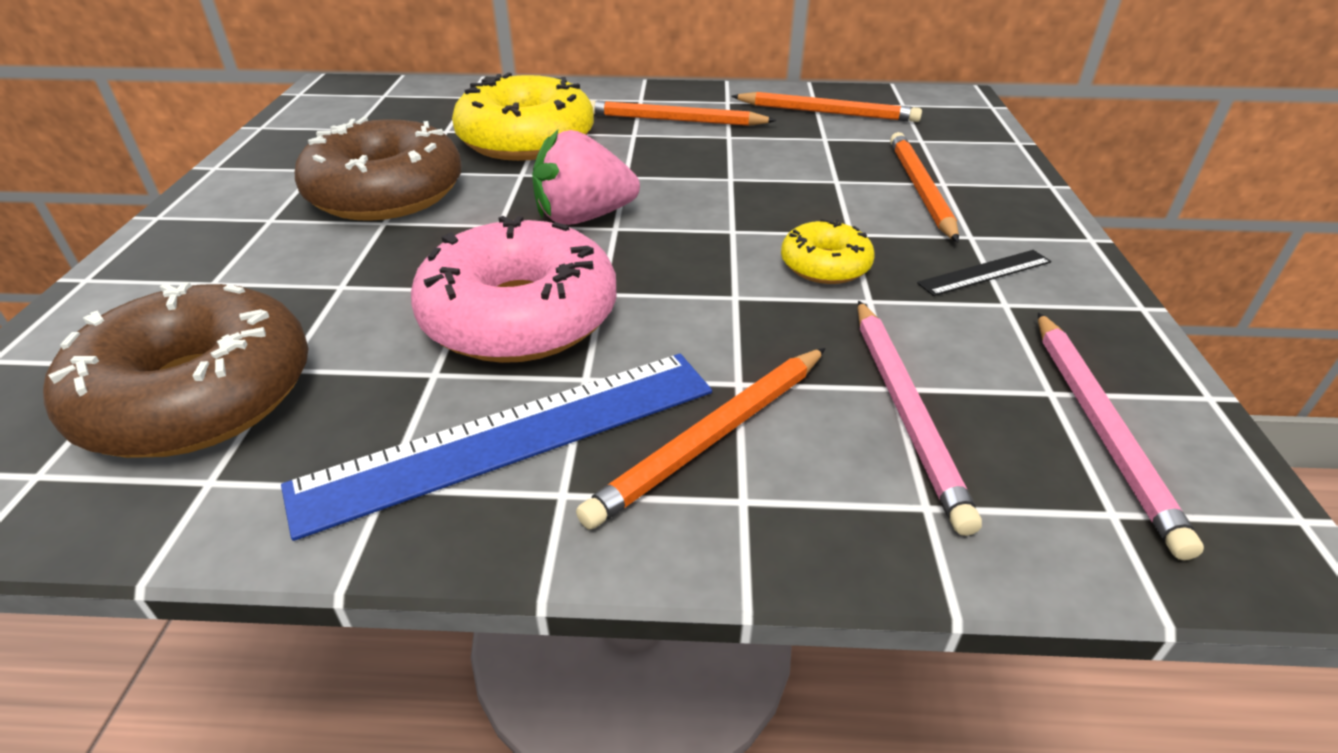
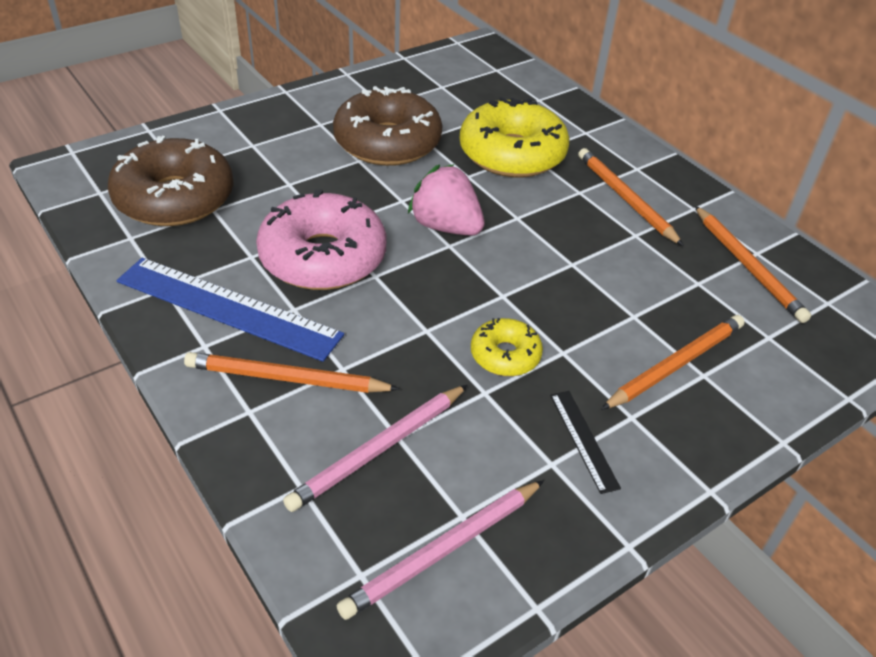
camera: 50 degrees right, 5 degrees up
(985, 272) = (583, 440): black ruler -> black ruler turned 45 degrees clockwise

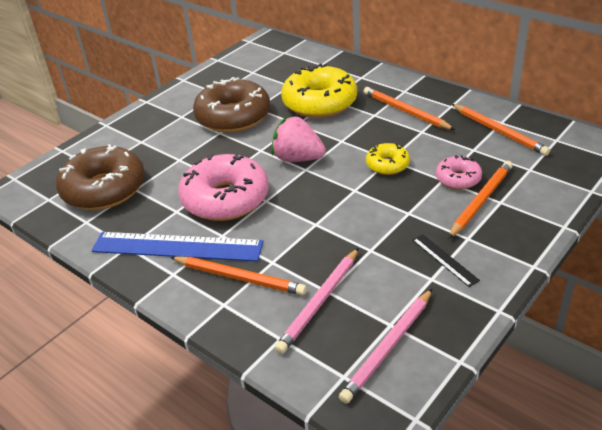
camera: 10 degrees left, 5 degrees down
(287, 378) = (239, 278): orange pencil -> orange pencil turned 150 degrees counterclockwise
(505, 355) = (373, 225): yellow donut -> yellow donut (387, 165)
(656, 321) = (458, 179): none -> pink donut

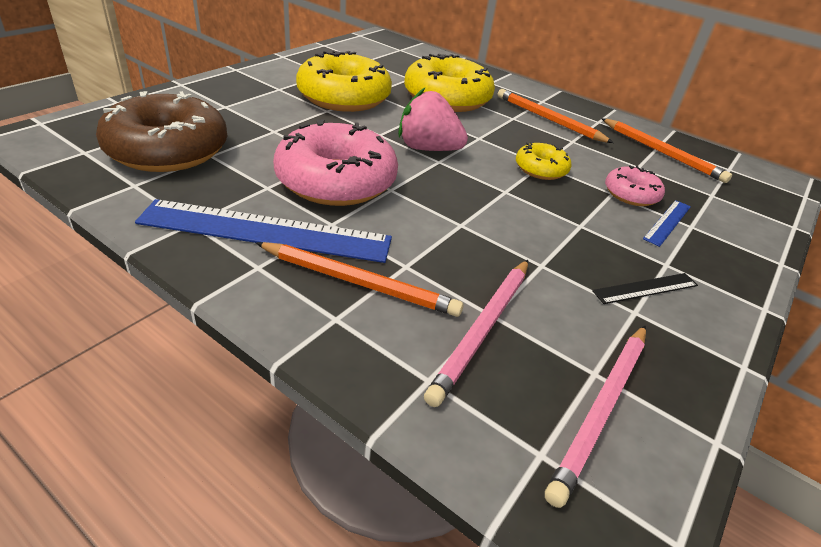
camera: 10 degrees left, 0 degrees up
(233, 116) = (344, 97): brown donut -> yellow donut
(445, 259) = (645, 288): black ruler -> black ruler turned 75 degrees counterclockwise
(481, 201) = (667, 222): orange pencil -> blue ruler

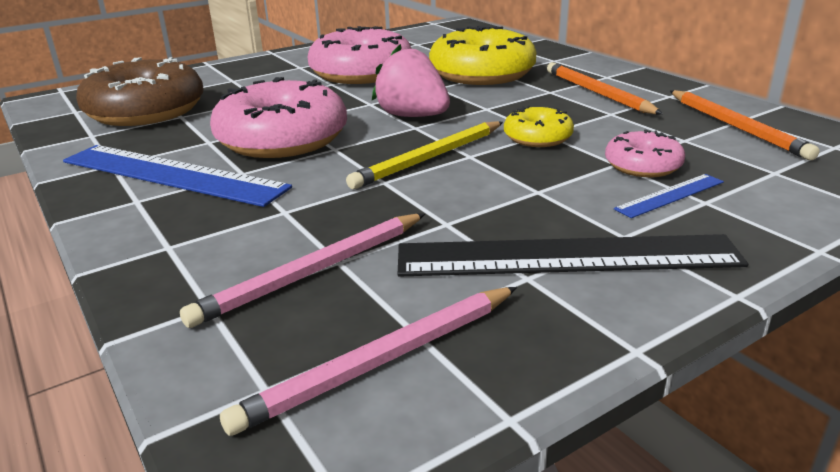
camera: 25 degrees right, 10 degrees down
(344, 97) = (361, 73): yellow donut -> pink donut
(358, 282) = (220, 220): orange pencil -> none
(477, 196) = (429, 158): none -> yellow pencil
(645, 288) = (566, 256): black ruler -> black ruler, size x2.16

